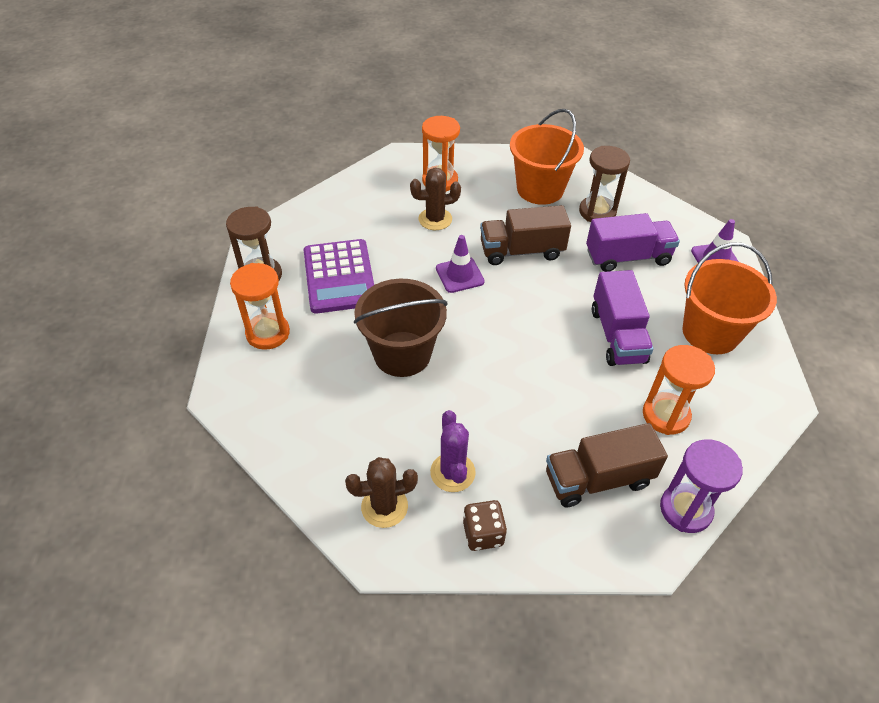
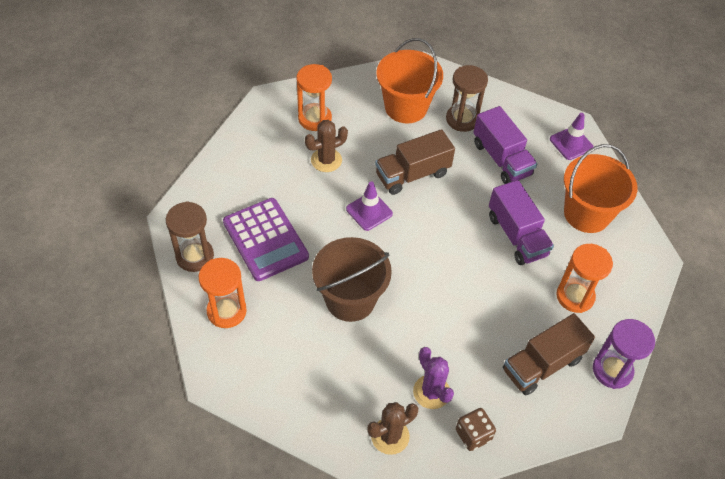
camera: 20 degrees left, 5 degrees up
(627, 257) = (501, 159): purple truck -> purple truck turned 90 degrees clockwise

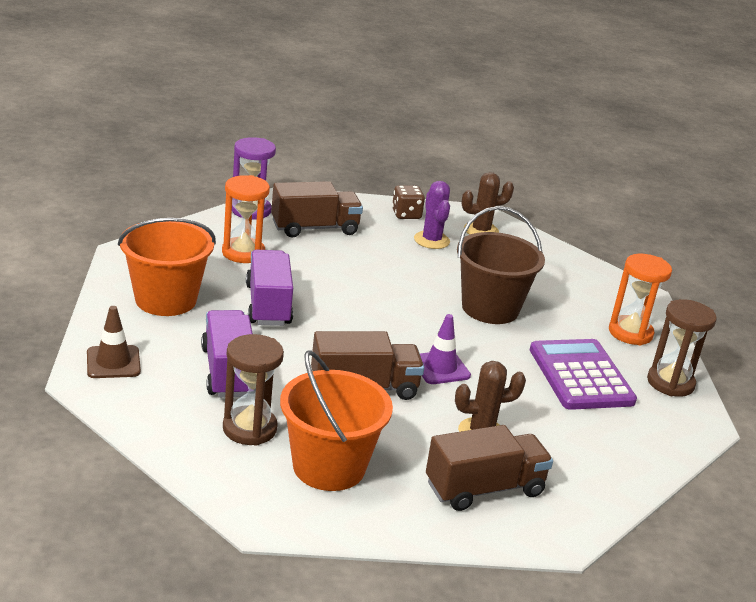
camera: 165 degrees left, 25 degrees down
(315, 119) = (484, 488): orange hourglass -> brown truck
(571, 143) = (113, 362): purple traffic cone -> brown traffic cone

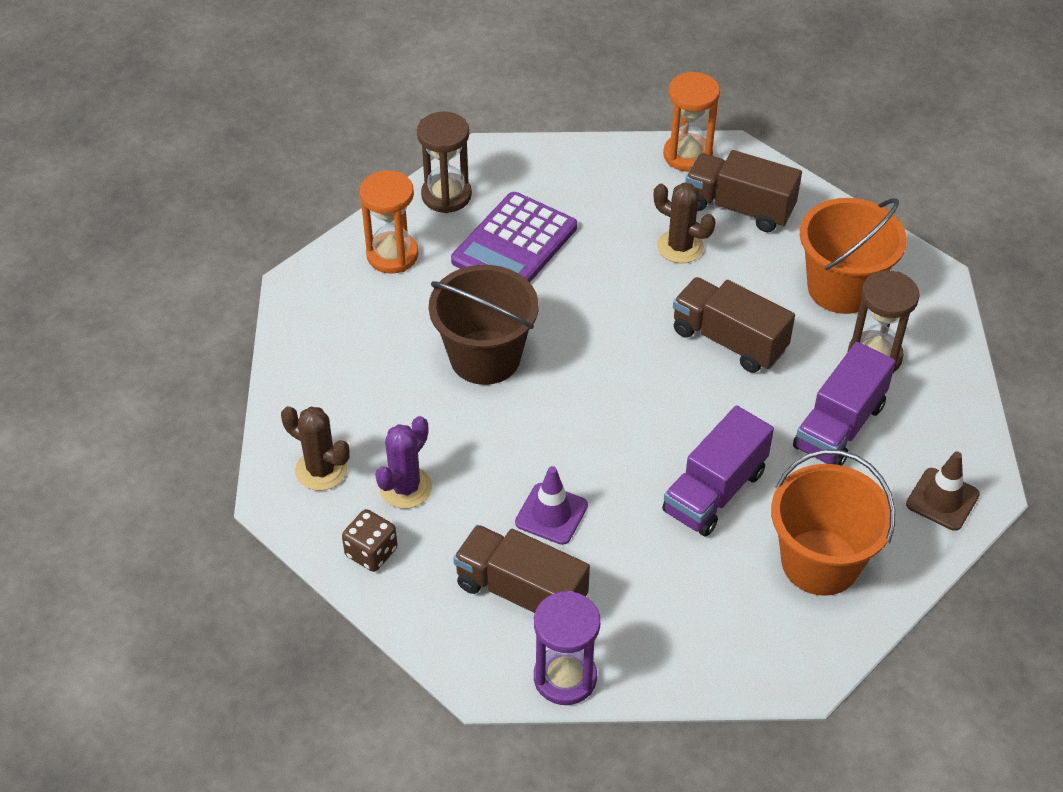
camera: 130 degrees left, 20 degrees up
(243, 253) = (659, 594): orange hourglass -> orange hourglass (687, 155)
(440, 368) = (632, 321): purple traffic cone -> purple traffic cone (551, 514)

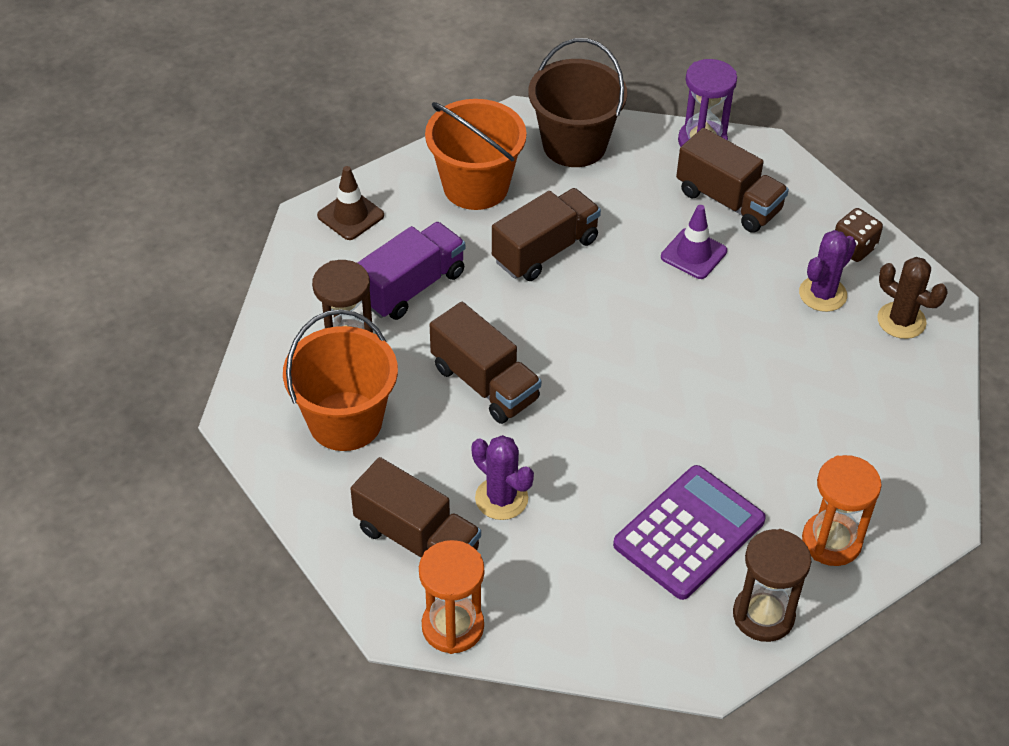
camera: 170 degrees left, 0 degrees up
(485, 357) = (737, 404): brown bucket -> brown bucket (574, 145)
(680, 247) = (501, 498): brown cactus -> purple cactus
(714, 491) = (545, 250): purple truck -> brown truck

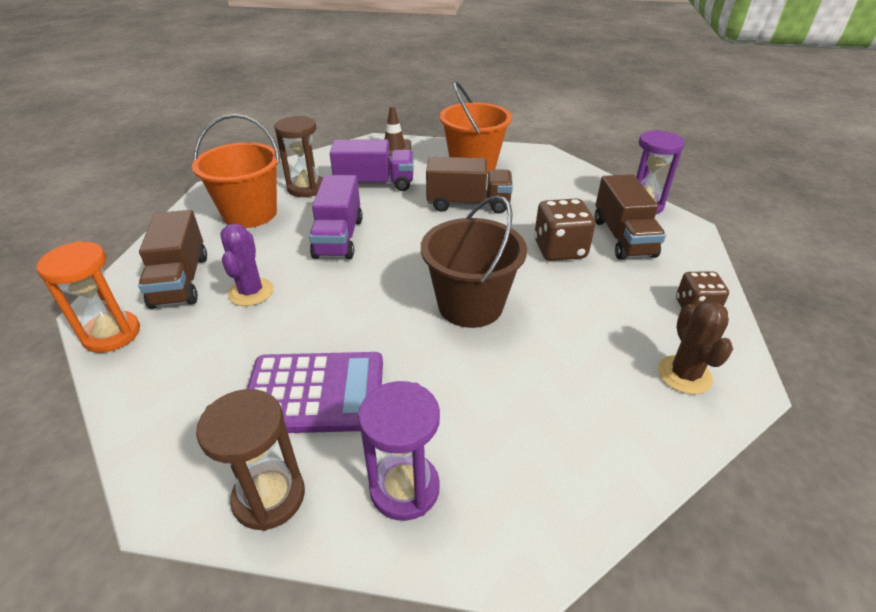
camera: 45 degrees right, 10 degrees down
(485, 383) = (338, 238): brown truck -> purple truck
(574, 145) = (555, 173): brown bucket -> brown bucket (470, 305)
(693, 254) = (559, 249): purple traffic cone -> brown dice
(822, 294) = (631, 319): purple cactus -> none
(831, 541) = (404, 488): orange hourglass -> purple hourglass

